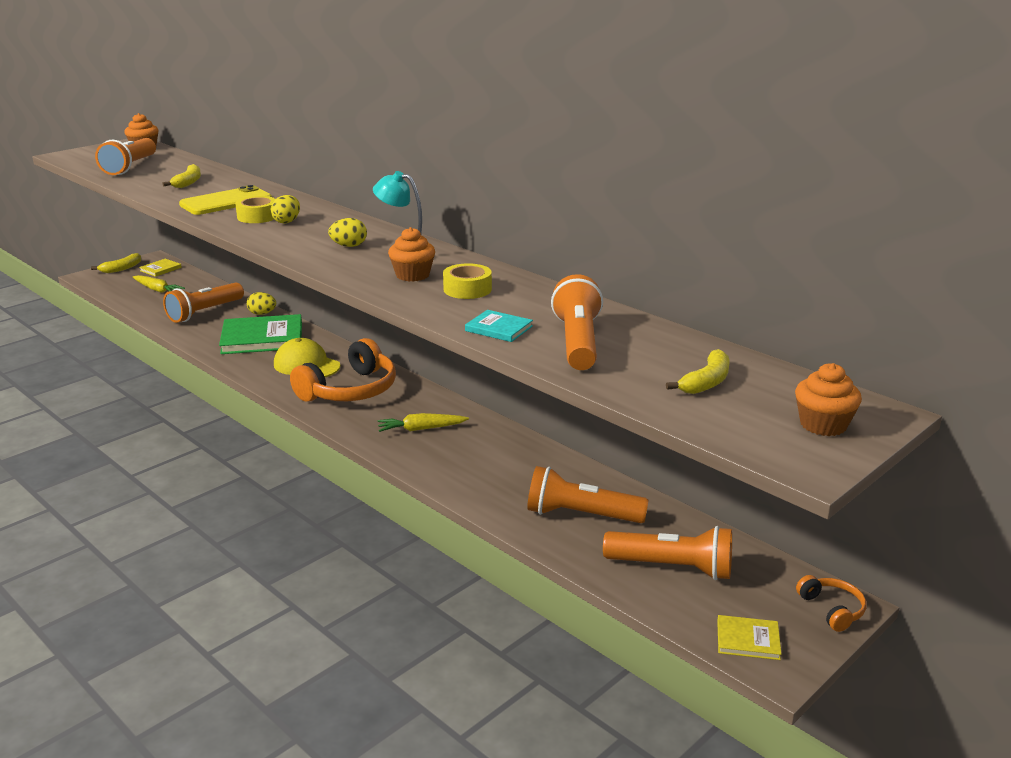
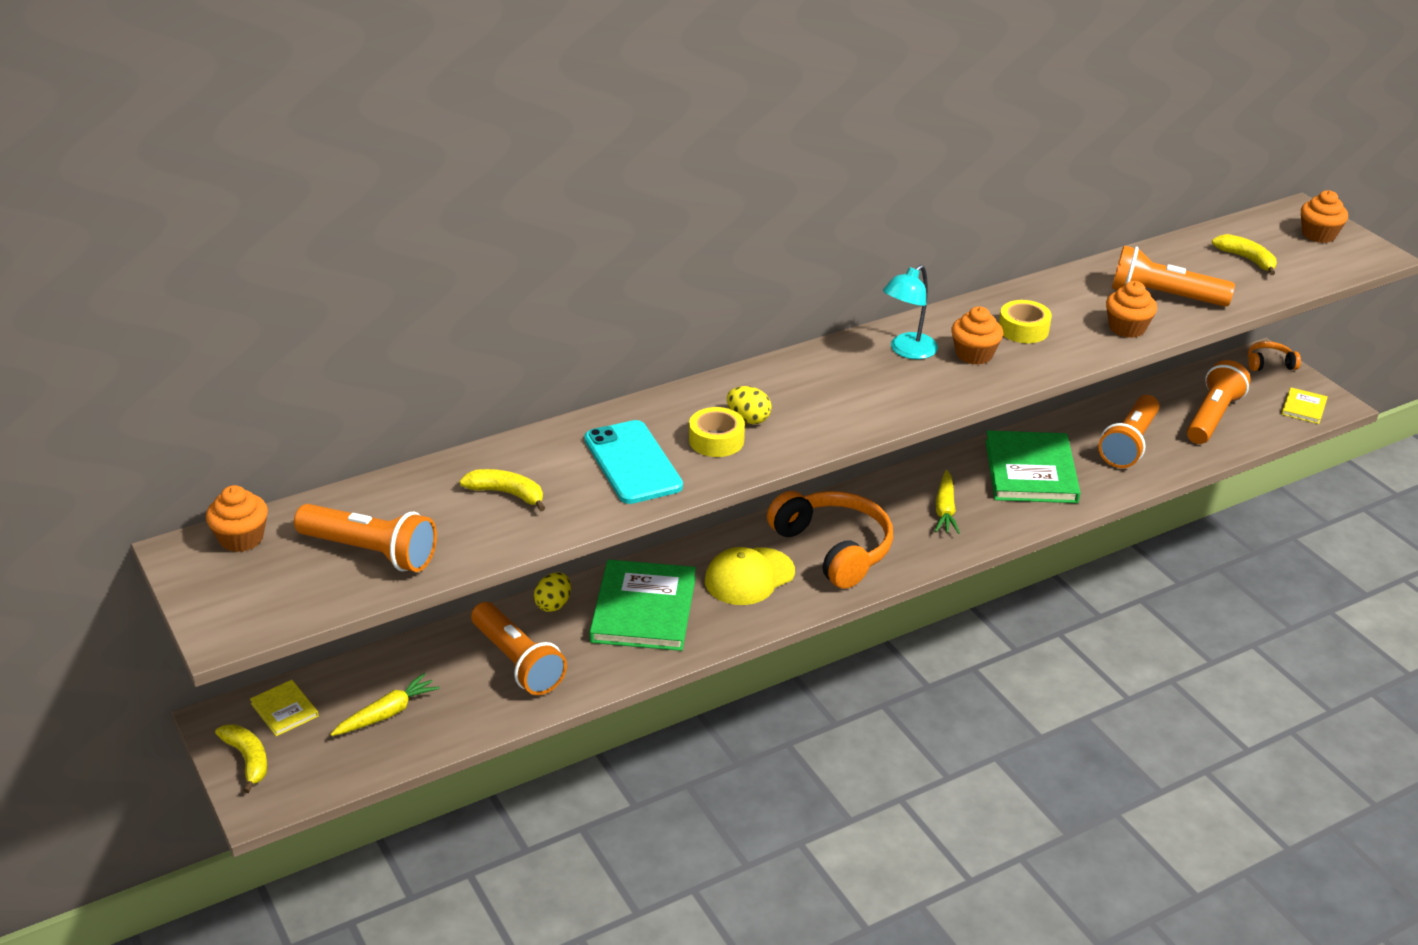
camera: 75 degrees left, 10 degrees up
(226, 202) = (633, 463): yellow phone -> turquoise phone
(349, 246) = (863, 383): yellow egg -> none
(499, 328) = (1127, 328): turquoise book -> orange cupcake
(500, 464) = (1030, 471): none -> green book

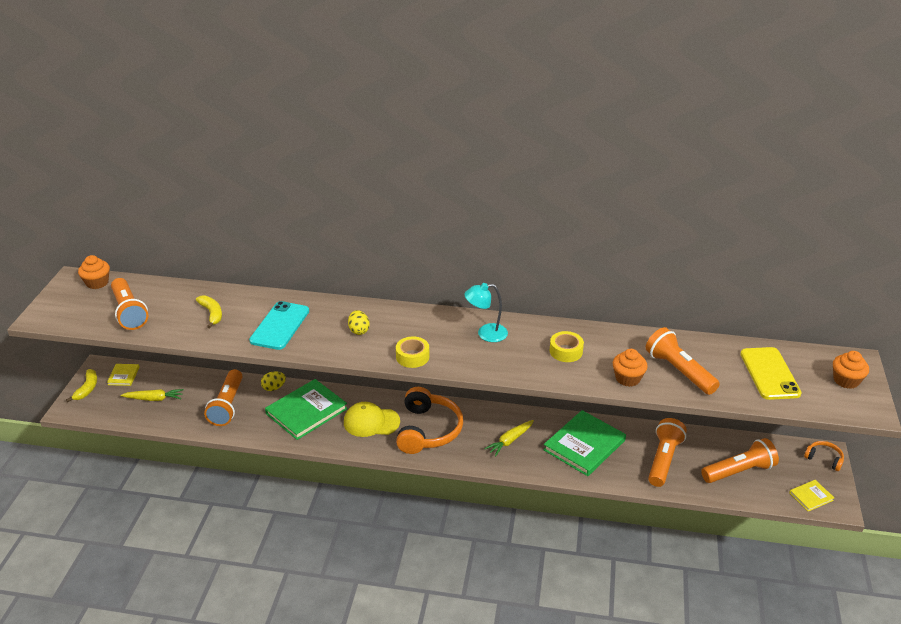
camera: 40 degrees right, 0 degrees up
(716, 440) = (330, 333): yellow tape -> yellow tape (412, 357)
(974, 354) = (518, 352): orange cupcake -> none
(1129, 444) = (663, 460): orange flashlight -> orange flashlight turned 135 degrees clockwise
(1247, 259) = (769, 373): yellow banana -> yellow phone

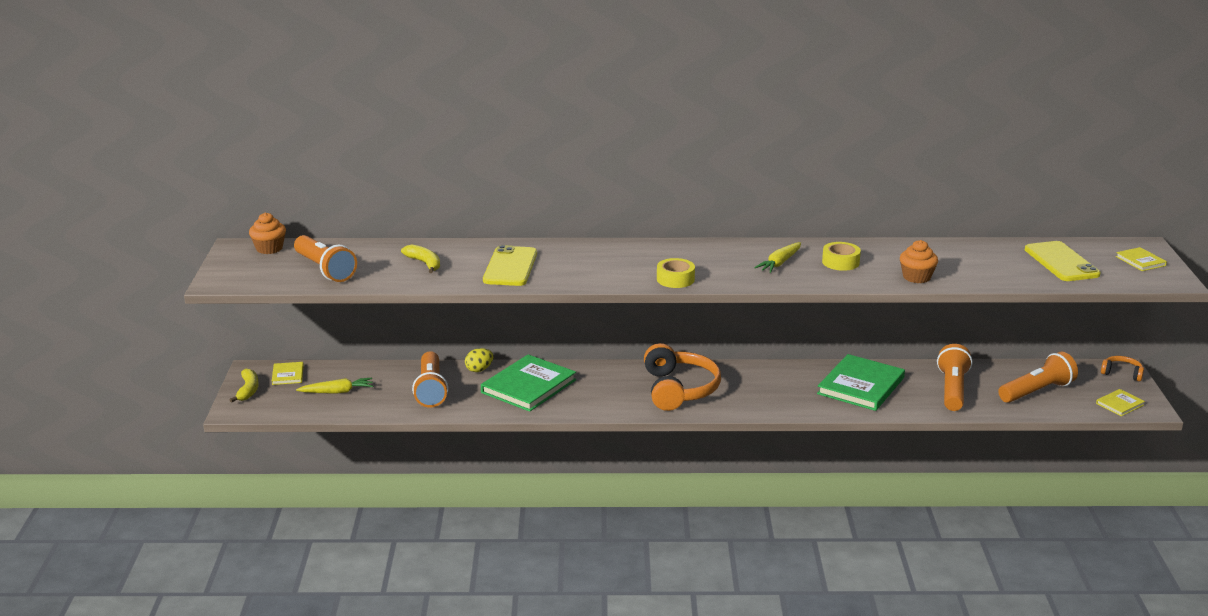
camera: 10 degrees left, 10 degrees down
(280, 326) = (510, 267): turquoise phone -> yellow phone
(359, 330) = (603, 264): yellow egg -> none
(371, 422) = (609, 388): yellow cap -> none
(486, 334) = (746, 255): turquoise lamp -> none
(510, 441) = (776, 390): yellow carrot -> yellow carrot (779, 263)
(679, 371) = (967, 268): orange flashlight -> none
(846, 380) = (1140, 261): orange cupcake -> yellow book

